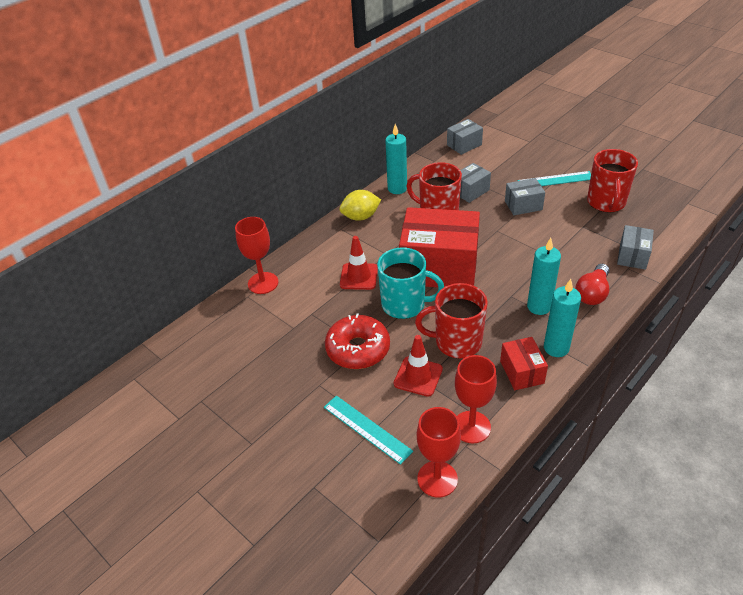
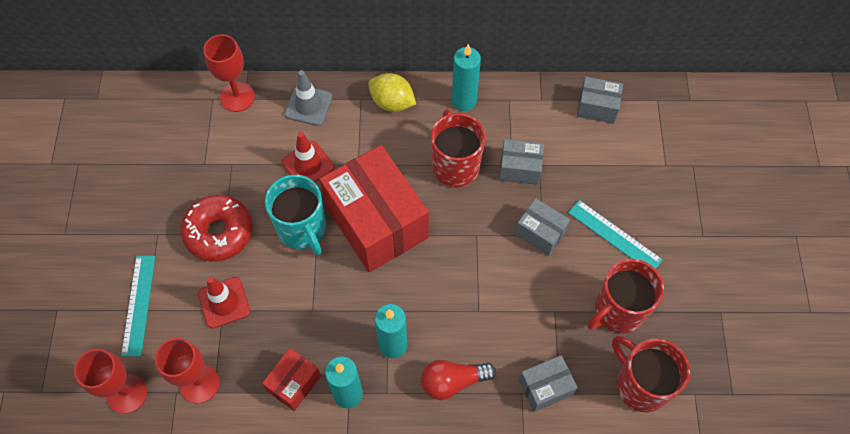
camera: 45 degrees right, 20 degrees up
(314, 253) = (308, 105): none -> grey traffic cone
(456, 342) = (289, 305): red mug -> red mug (640, 384)

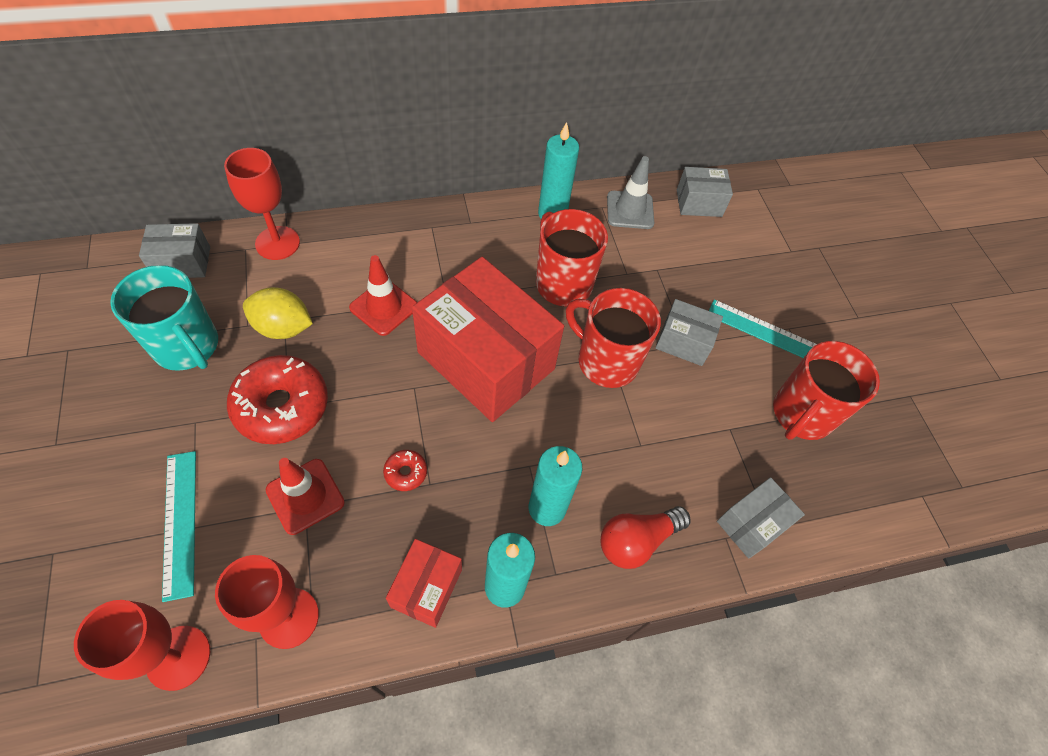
camera: 20 degrees left, 5 degrees down
(297, 299) = (405, 473): none -> red donut
(302, 229) = (393, 384): turquoise mug -> turquoise mug (187, 346)
(308, 105) = (369, 241): grey traffic cone -> grey traffic cone (630, 210)
(392, 102) = (470, 226): yellow lemon -> yellow lemon (283, 327)
(520, 168) = (637, 276): grey box -> grey box (182, 262)
(640, 384) = (859, 497): red mug -> red mug (606, 361)

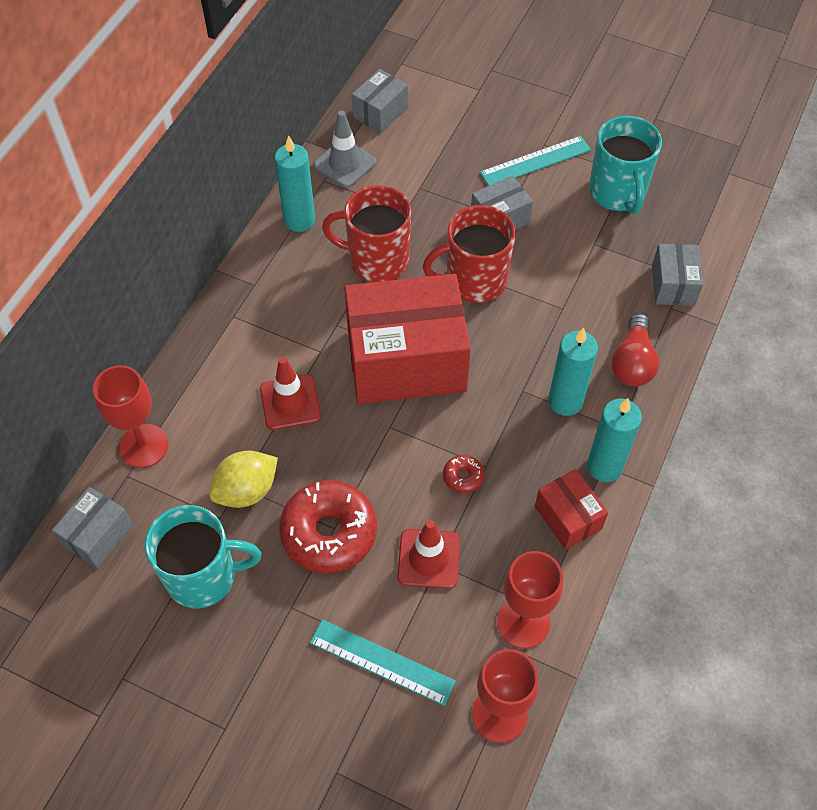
camera: 45 degrees left, 0 degrees up
(801, 414) = (617, 193): red mug -> turquoise mug

